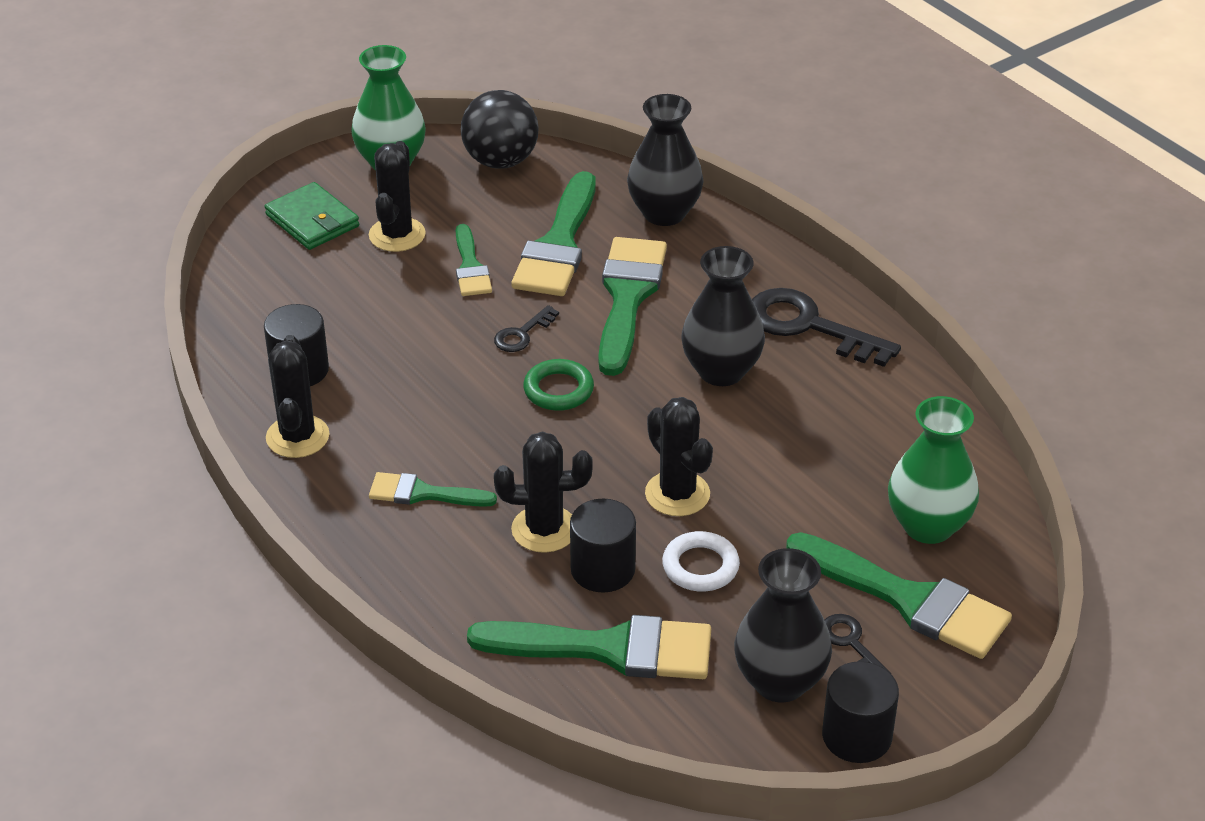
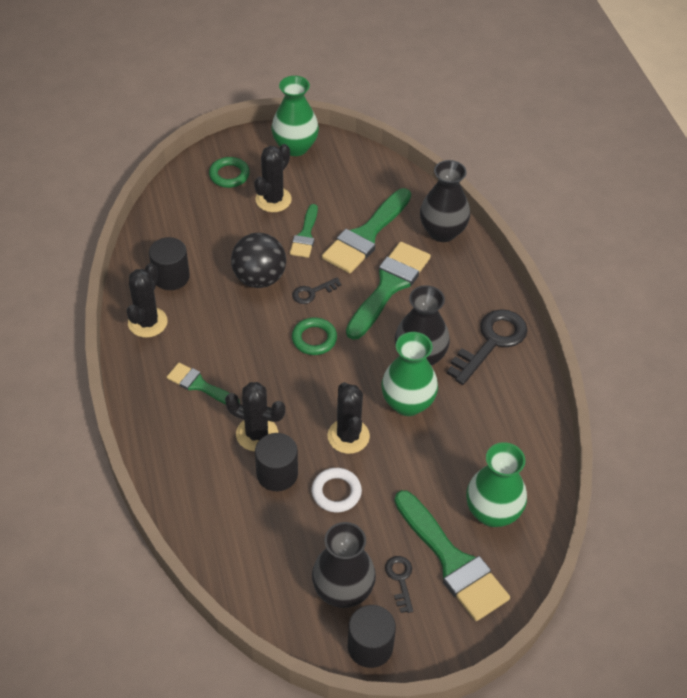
camera: 20 degrees right, 10 degrees up
(312, 220) = (229, 175): green wallet -> green ring
(500, 161) = (361, 165): black ball -> black ball (259, 278)
(608, 649) = (253, 530): green brush -> none
(736, 431) = (407, 403): none -> green vase
(809, 326) = (491, 342): black key -> black key turned 75 degrees clockwise

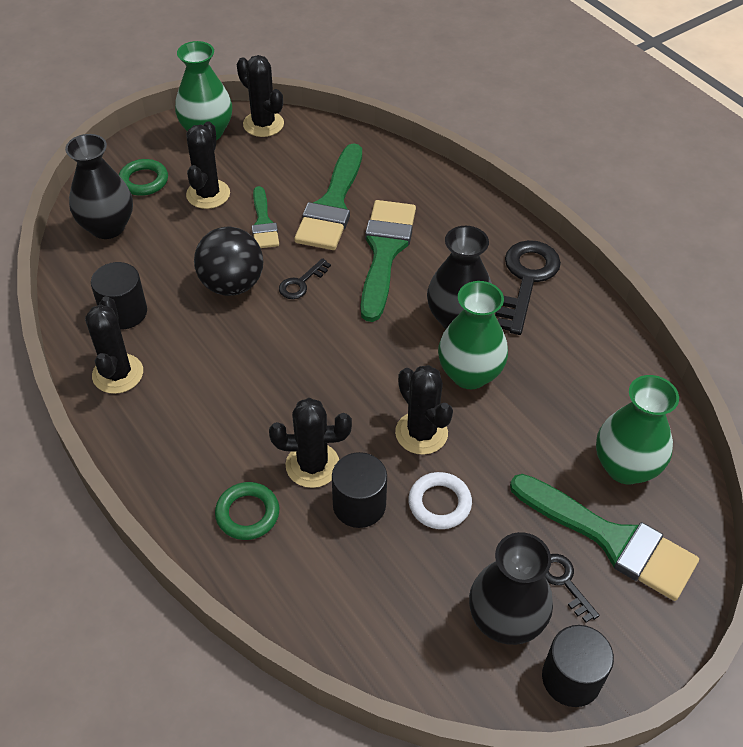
camera: 20 degrees left, 0 degrees up
(199, 385) = (215, 429): green brush -> none
(314, 339) = (328, 334): green ring -> green ring (247, 514)
(342, 152) = (263, 124): none -> black cactus
(442, 232) = (414, 179): black vase -> black vase (107, 227)

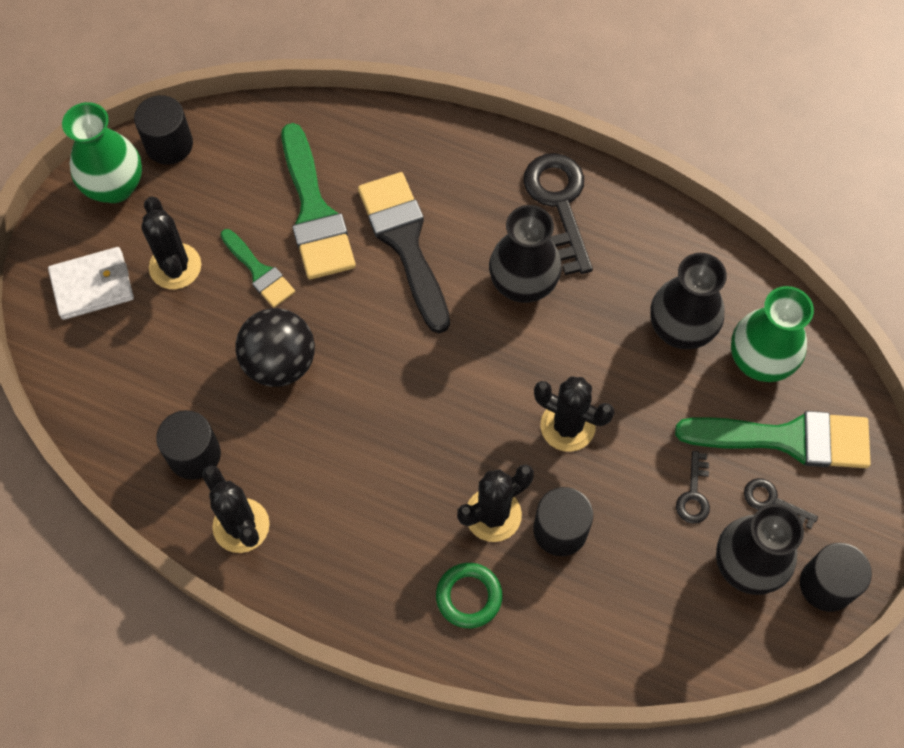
camera: 30 degrees left, 15 degrees up
(107, 227) = (98, 364): black vase -> black vase (680, 329)
(144, 181) = (92, 285): green ring -> white wallet
(263, 124) = (169, 144): black cactus -> black cylinder
(301, 283) = (347, 323): black key -> black key (694, 494)
(385, 252) = (405, 242): green brush -> black brush
(439, 503) = (627, 488): white ring -> none
(469, 374) = (571, 339): green vase -> none

